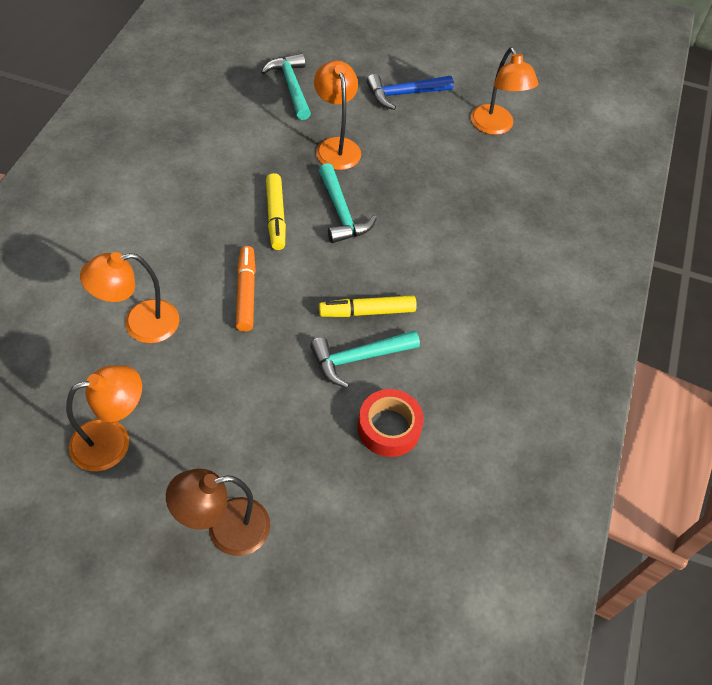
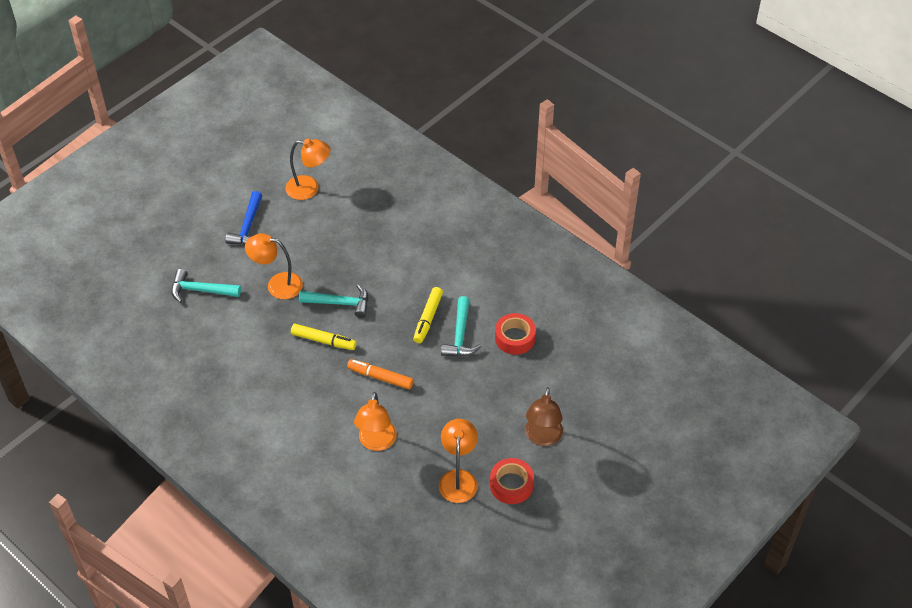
camera: 60 degrees left, 5 degrees down
(124, 515) = (511, 485): none -> red tape

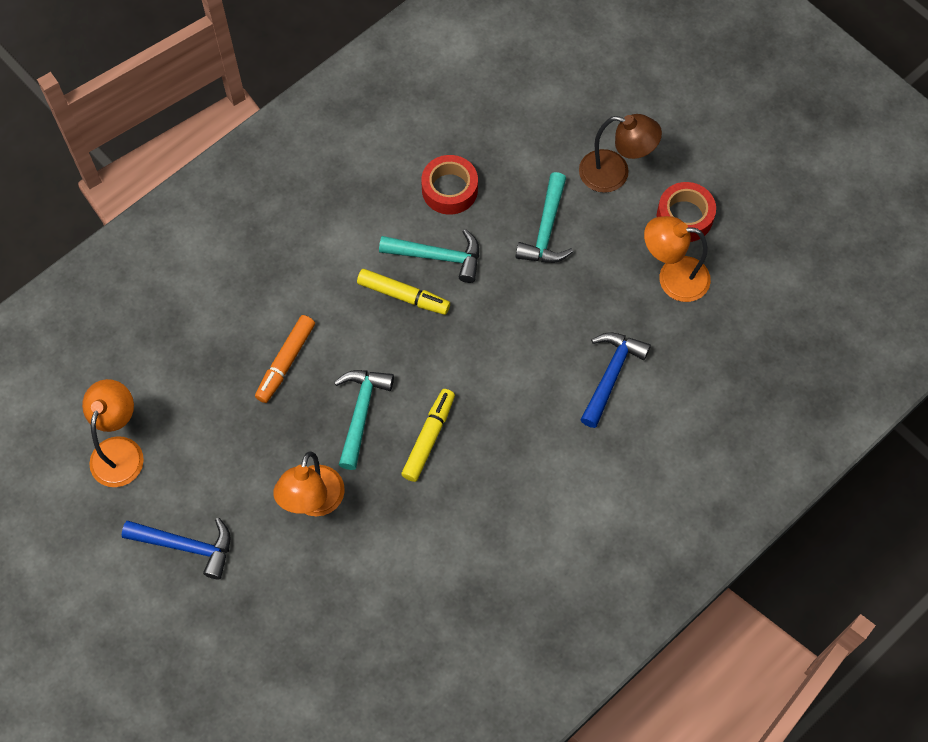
camera: 85 degrees left, 15 degrees up
(200, 290) = (310, 619): turquoise hammer -> turquoise hammer (546, 230)
(376, 442) = (611, 374): orange lamp -> blue hammer
(380, 377) = (502, 363): orange marker -> orange marker (286, 362)

